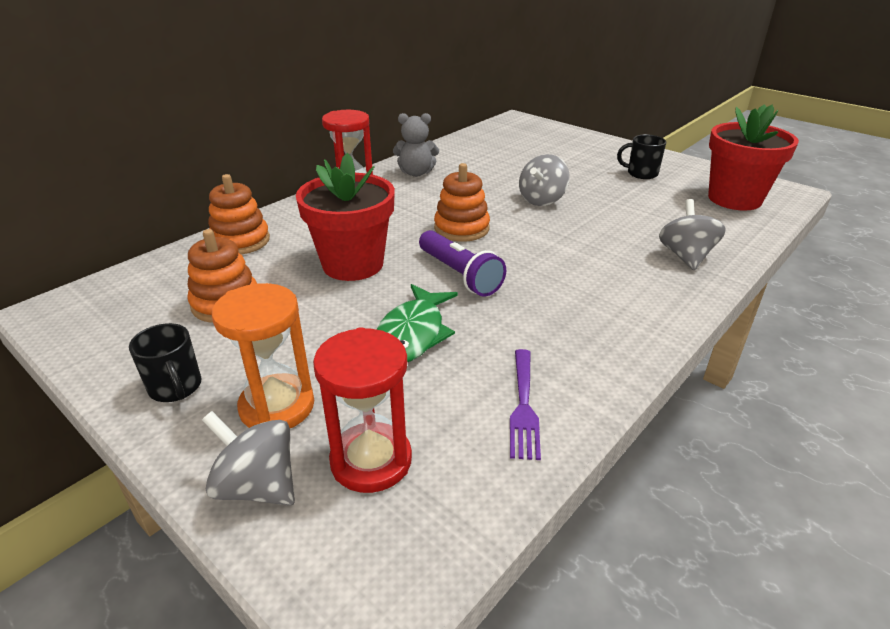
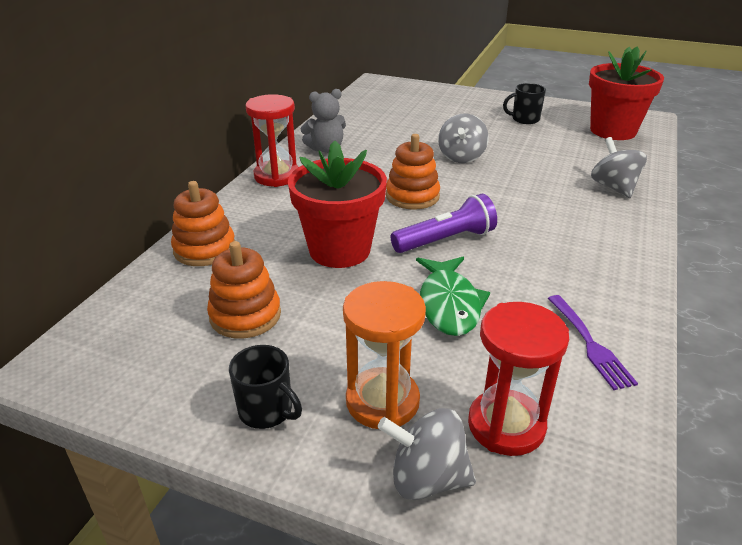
camera: 20 degrees left, 0 degrees up
(459, 274) = (445, 240): purple flashlight -> purple flashlight turned 60 degrees counterclockwise

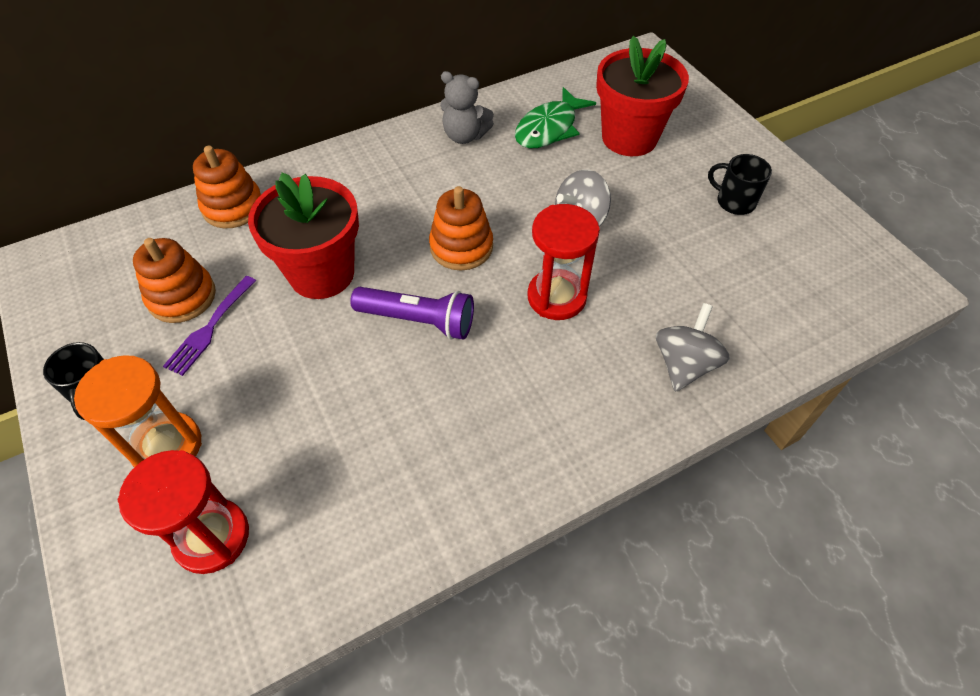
camera: 40 degrees right, 20 degrees up
(277, 176) = (380, 150): red hourglass -> red hourglass (556, 297)
(426, 478) = (113, 531): grey spinning top -> none
(449, 304) = (326, 393): green fish -> green fish (549, 128)
(589, 344) = (375, 521): purple fork -> purple fork (210, 328)
(613, 131) = (821, 281): red flower pot -> red flower pot (629, 138)

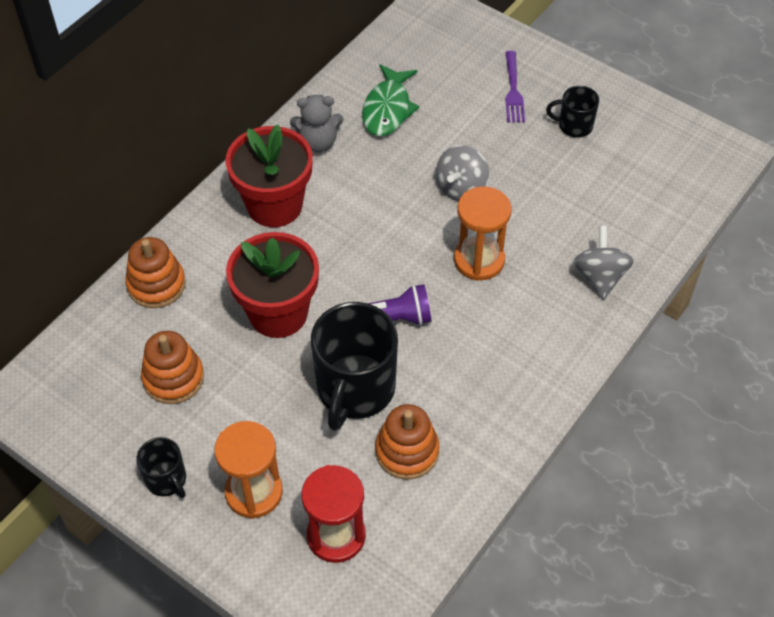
camera: 25 degrees left, 0 degrees up
(210, 328) = (217, 393): purple fork -> purple fork (513, 90)
(343, 380) = (355, 389): none -> black mug
(461, 247) = (379, 246): orange stacking toy -> orange stacking toy (407, 451)
(556, 297) = (479, 260): red hourglass -> orange hourglass
(629, 138) = (461, 94): red flower pot -> red flower pot (274, 205)

